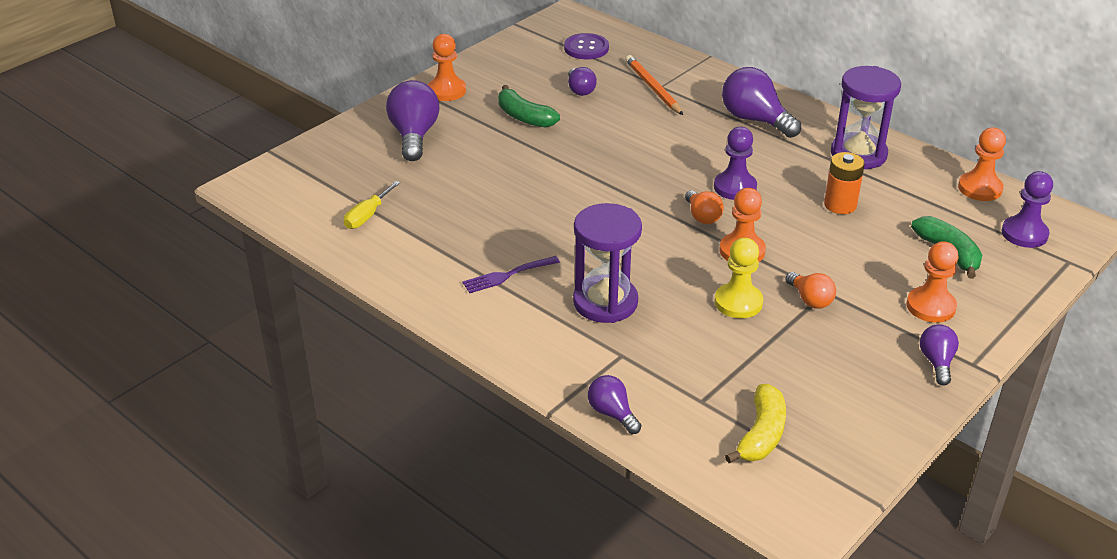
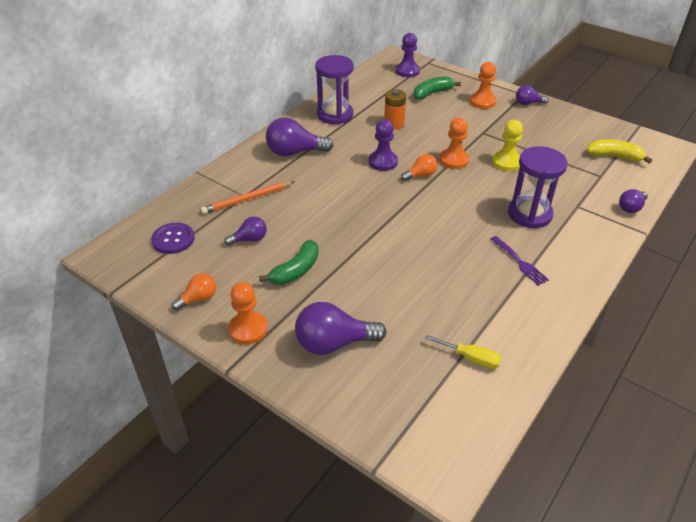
camera: 95 degrees left, 5 degrees up
(755, 120) = (294, 152): purple light bulb -> purple light bulb turned 45 degrees clockwise
(810, 300) = (493, 138): orange light bulb -> orange light bulb (198, 299)
(980, 188) = (366, 79): orange pawn -> none

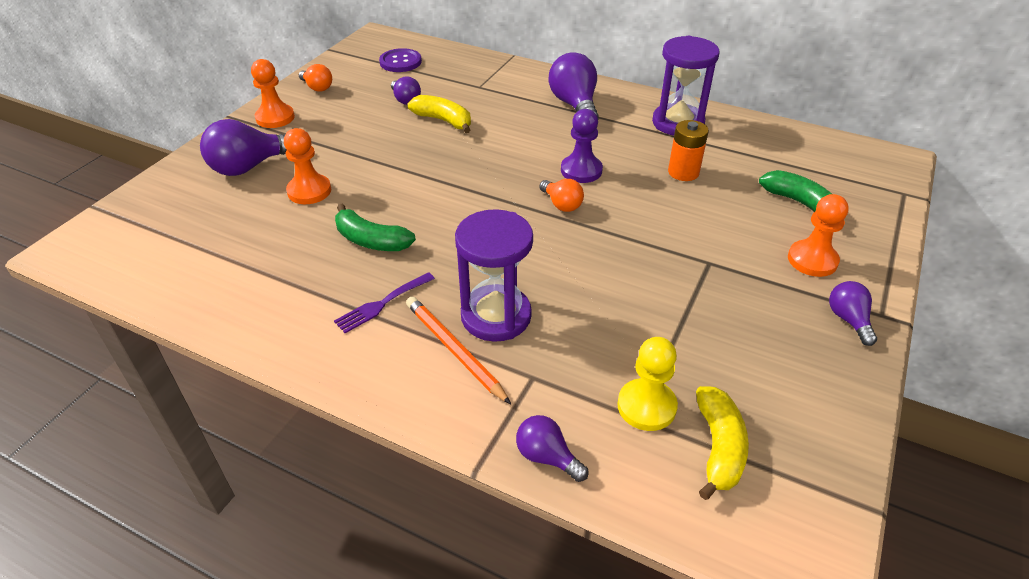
camera: 80 degrees right, 0 degrees up
(247, 199) = (473, 89): orange pencil -> orange pencil (454, 350)
(294, 219) = (443, 121): none -> yellow banana
(295, 270) = (358, 132): green banana -> green banana (371, 240)
(334, 343) = (249, 167): purple light bulb -> purple light bulb turned 105 degrees counterclockwise
(407, 71) = (853, 173): purple pawn -> none
(454, 160) = (613, 233): orange pawn -> orange pawn (309, 191)
(471, 358) = (212, 261): yellow screwdriver -> none
(506, 162) = (631, 290): yellow pawn -> yellow pawn (646, 406)

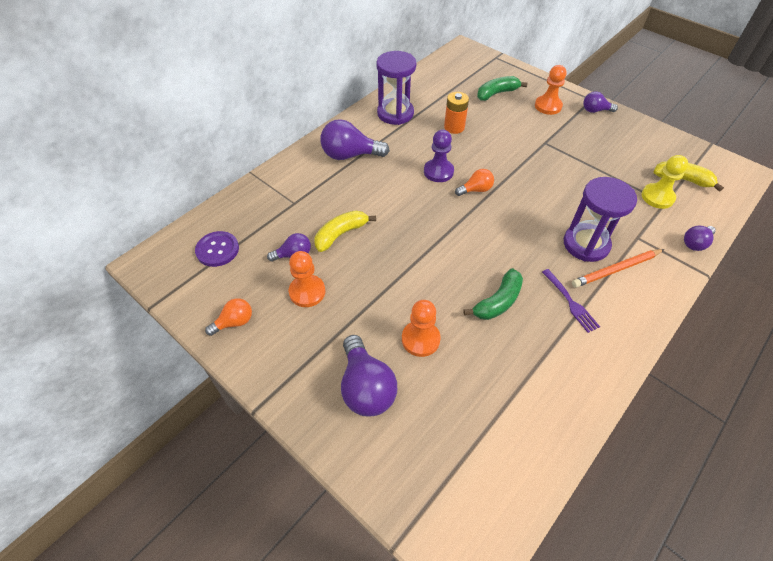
camera: 75 degrees left, 10 degrees up
(275, 118) = (280, 363): orange pawn -> orange pawn (307, 292)

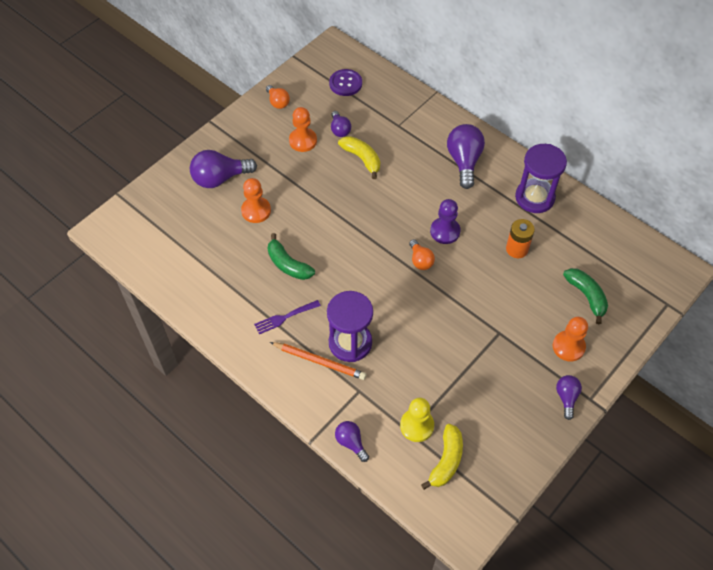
camera: 90 degrees right, 5 degrees up
(616, 269) = (319, 361): orange pencil -> orange pencil turned 135 degrees clockwise

